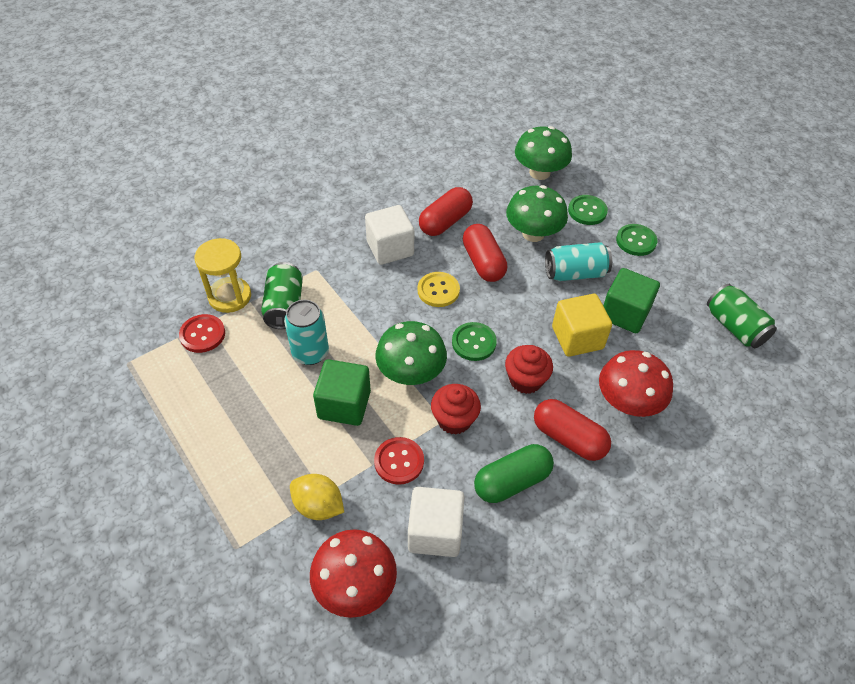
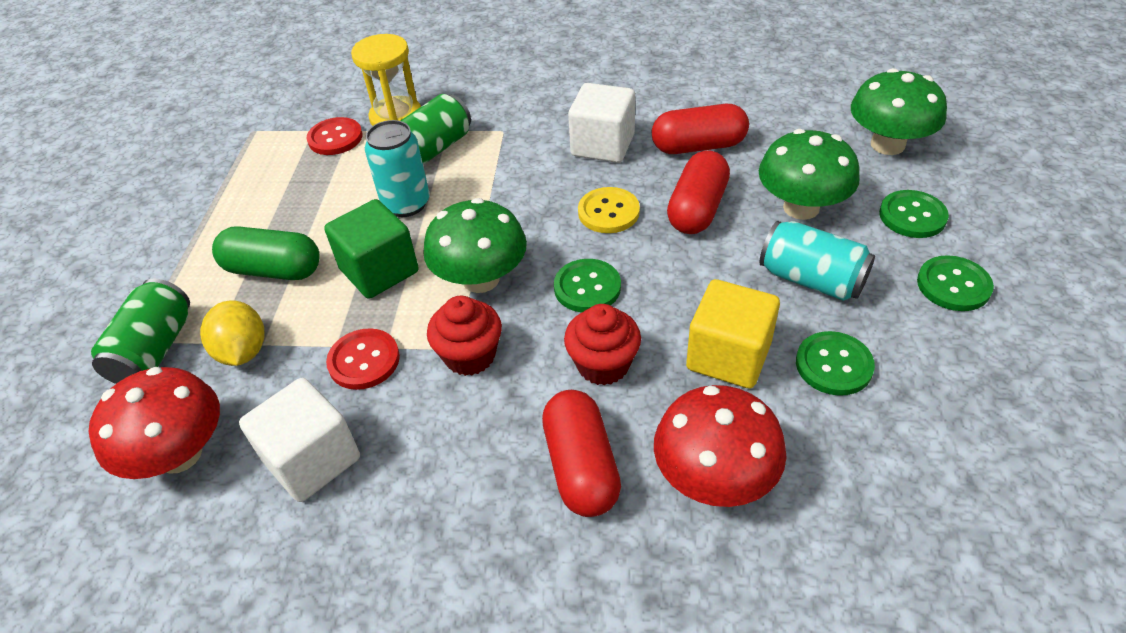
camera: 45 degrees right, 5 degrees down
(512, 481) = (455, 467): green capsule -> green capsule (274, 269)
(624, 313) = (833, 365): green cube -> green button
(735, 327) = (1012, 485): green can -> green can (154, 350)

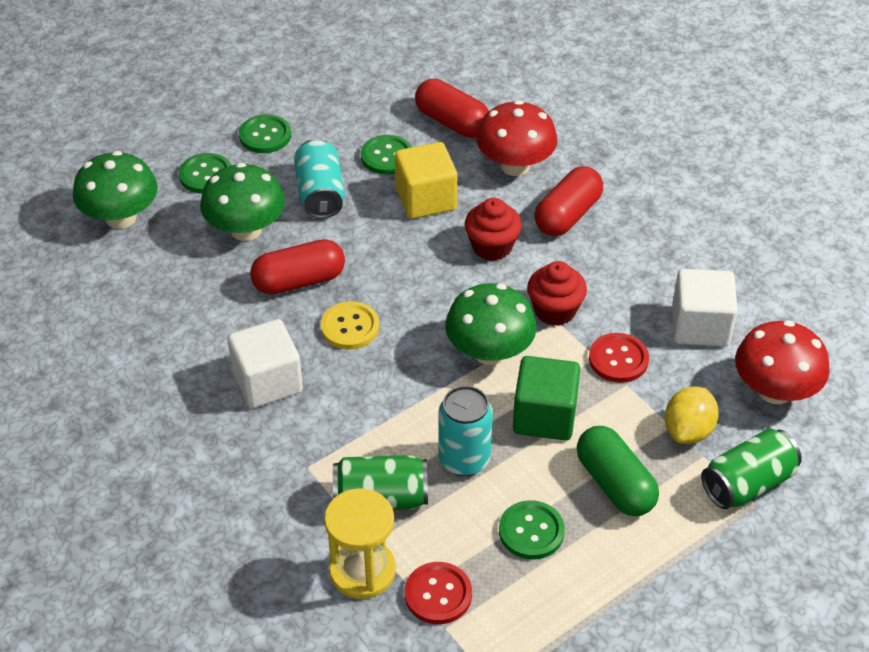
camera: 135 degrees left, 0 degrees up
(587, 287) = (438, 292): green button -> green button (531, 531)
(698, 146) = (216, 321): red capsule -> red capsule (452, 122)

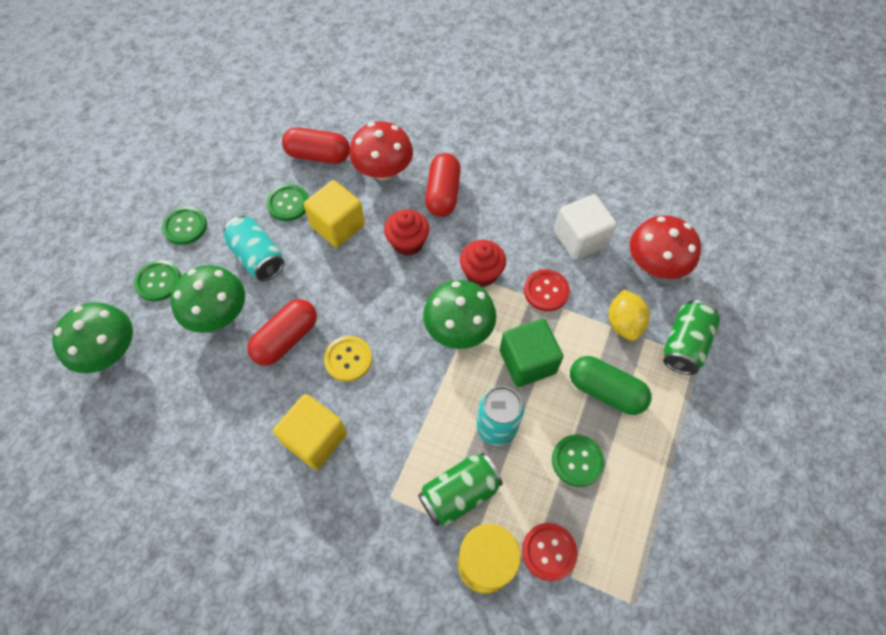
camera: 30 degrees left, 15 degrees up
(267, 382) = (315, 439): white cube -> yellow cube

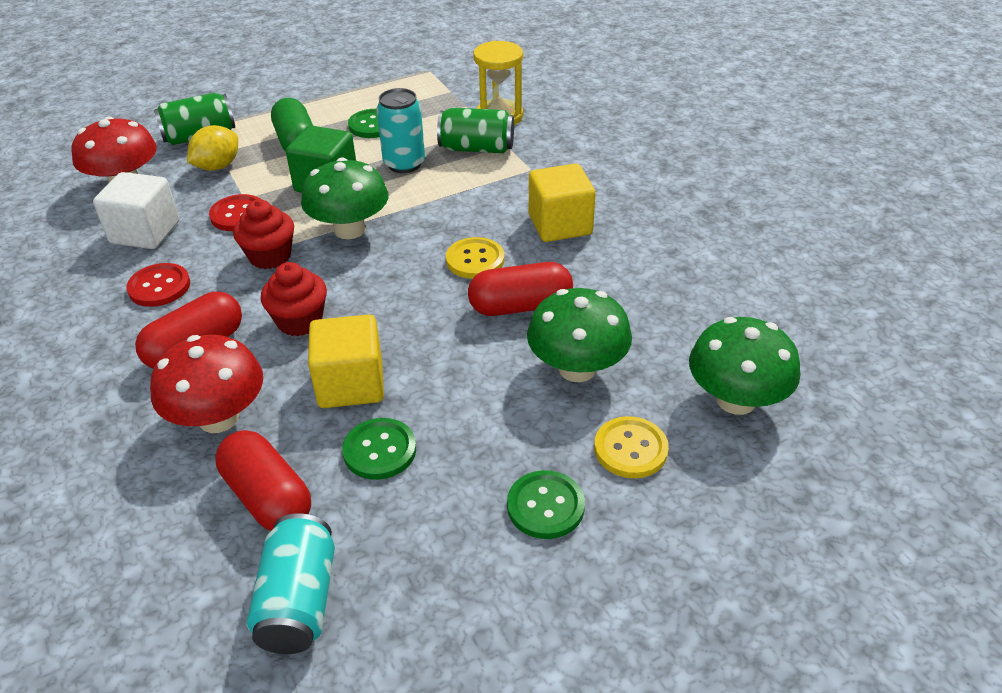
camera: 140 degrees left, 20 degrees down
(158, 281) = (630, 449): green button -> yellow button
(258, 257) = (480, 405): turquoise can -> turquoise can (298, 601)
(549, 552) = (450, 103): red button -> red button (159, 287)

